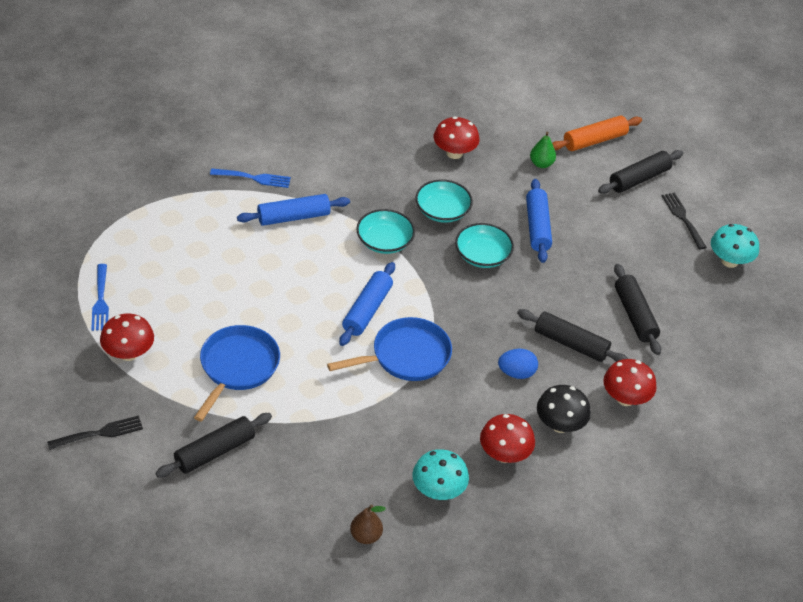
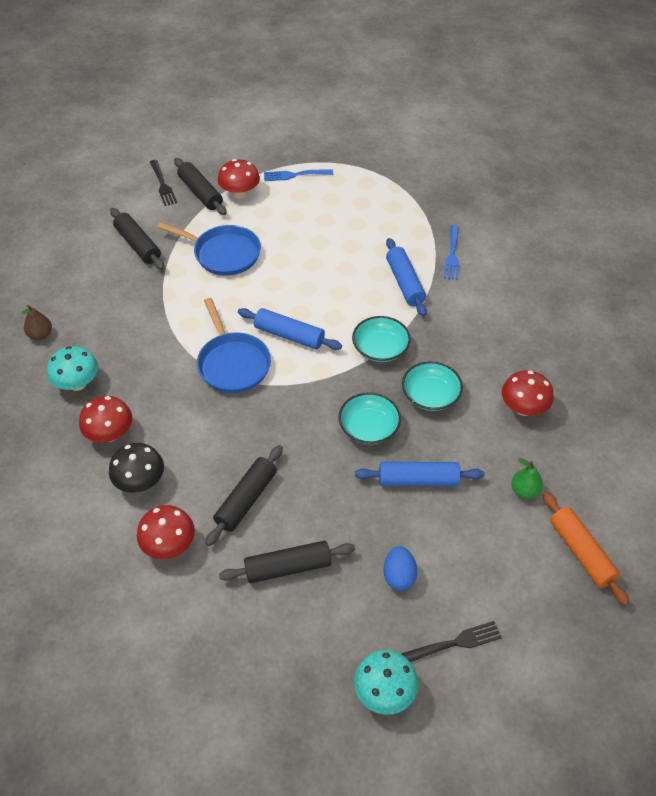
camera: 95 degrees right, 5 degrees up
(516, 373) = (208, 449): blue egg -> blue egg (399, 576)
(639, 179) = (520, 598): black rolling pin -> black rolling pin (200, 193)

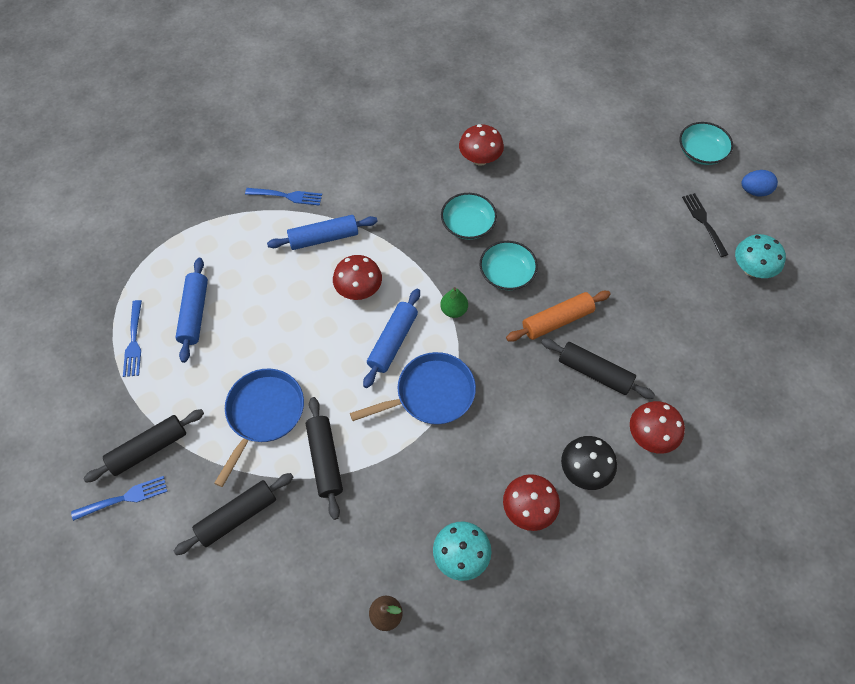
camera: 90 degrees left, 10 degrees up
(162, 185) = (124, 498): black fork -> blue fork
(240, 193) = (157, 402): red mushroom -> red mushroom (359, 290)
(288, 567) = (658, 336): black rolling pin -> black rolling pin (325, 460)
(380, 348) = (411, 261): turquoise bowl -> turquoise bowl (701, 152)
(399, 576) = (653, 256): blue egg -> blue egg (754, 191)
(418, 480) = (560, 238): blue rolling pin -> blue rolling pin (194, 313)
(524, 491) = (564, 167): green pear -> green pear (453, 310)
(581, 552) = (615, 138): orange rolling pin -> orange rolling pin (557, 321)

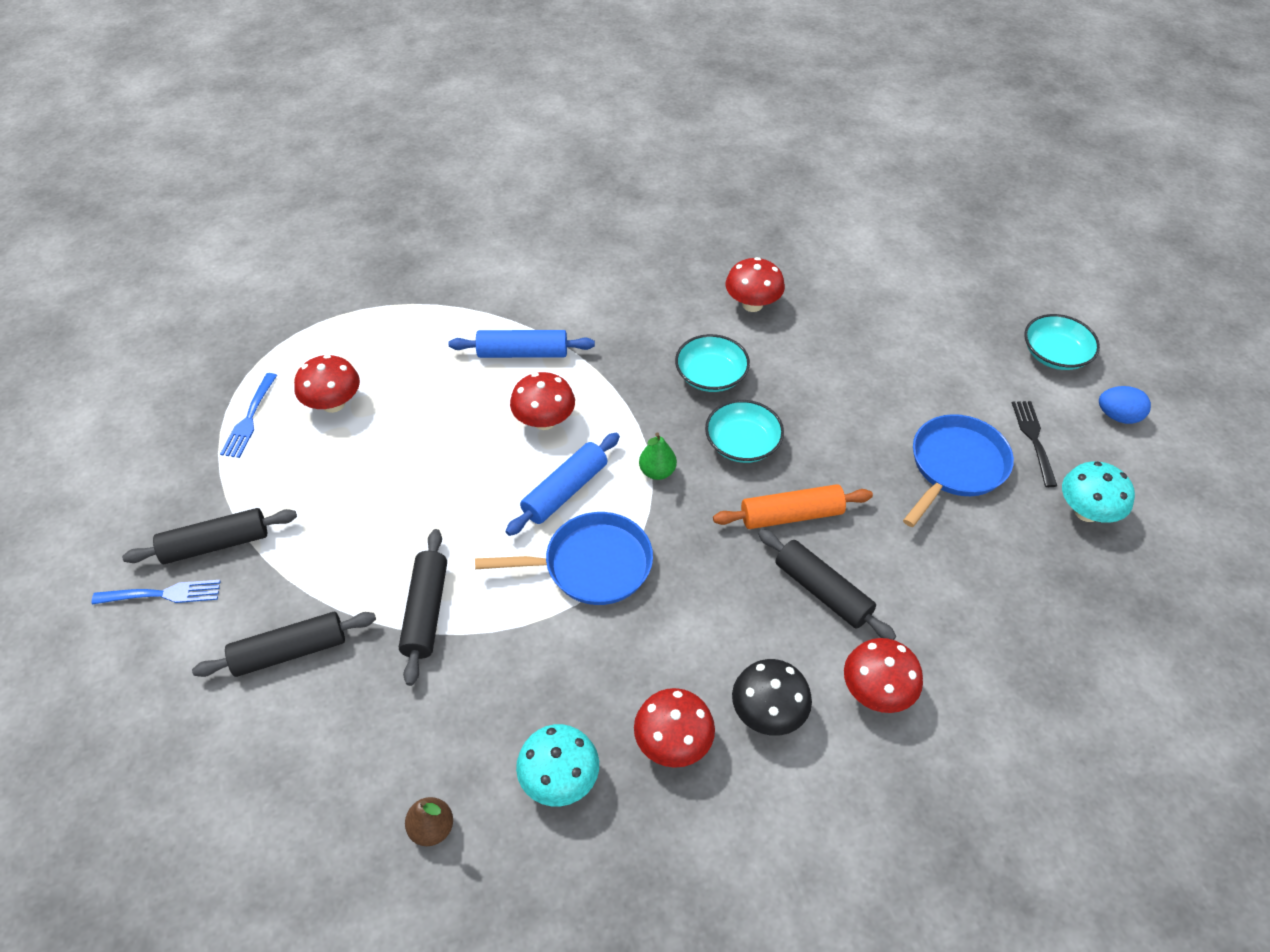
camera: 15 degrees right, 10 degrees down
(194, 313) = (333, 403): blue rolling pin -> red mushroom
(263, 414) = (370, 538): blue pan -> blue pan (955, 466)
(287, 196) = (495, 298): blue fork -> none

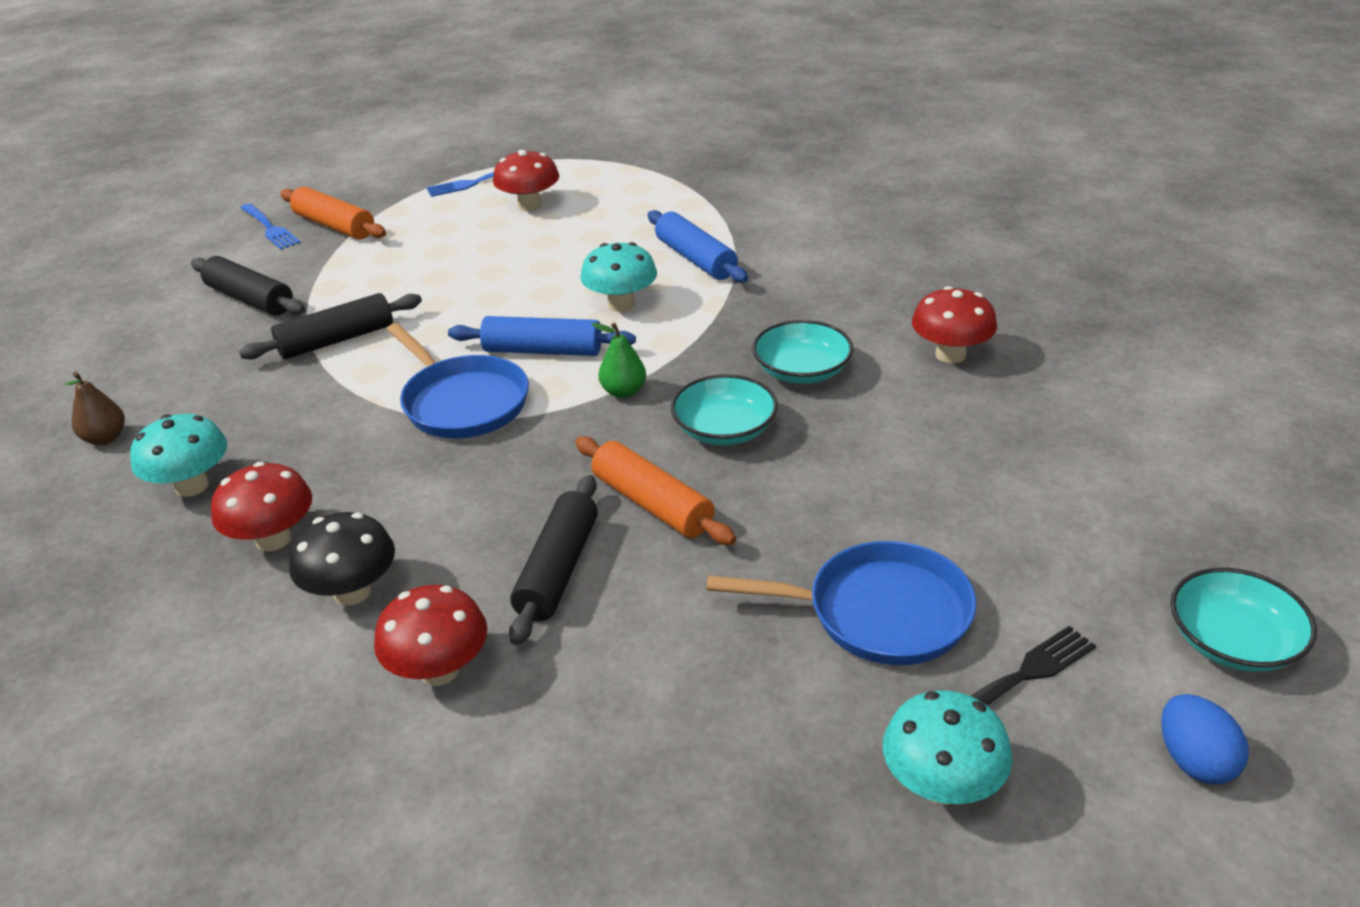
camera: 60 degrees right, 15 degrees down
(216, 544) = (334, 226): black rolling pin -> orange rolling pin
(544, 421) = (621, 304): red mushroom -> turquoise mushroom

